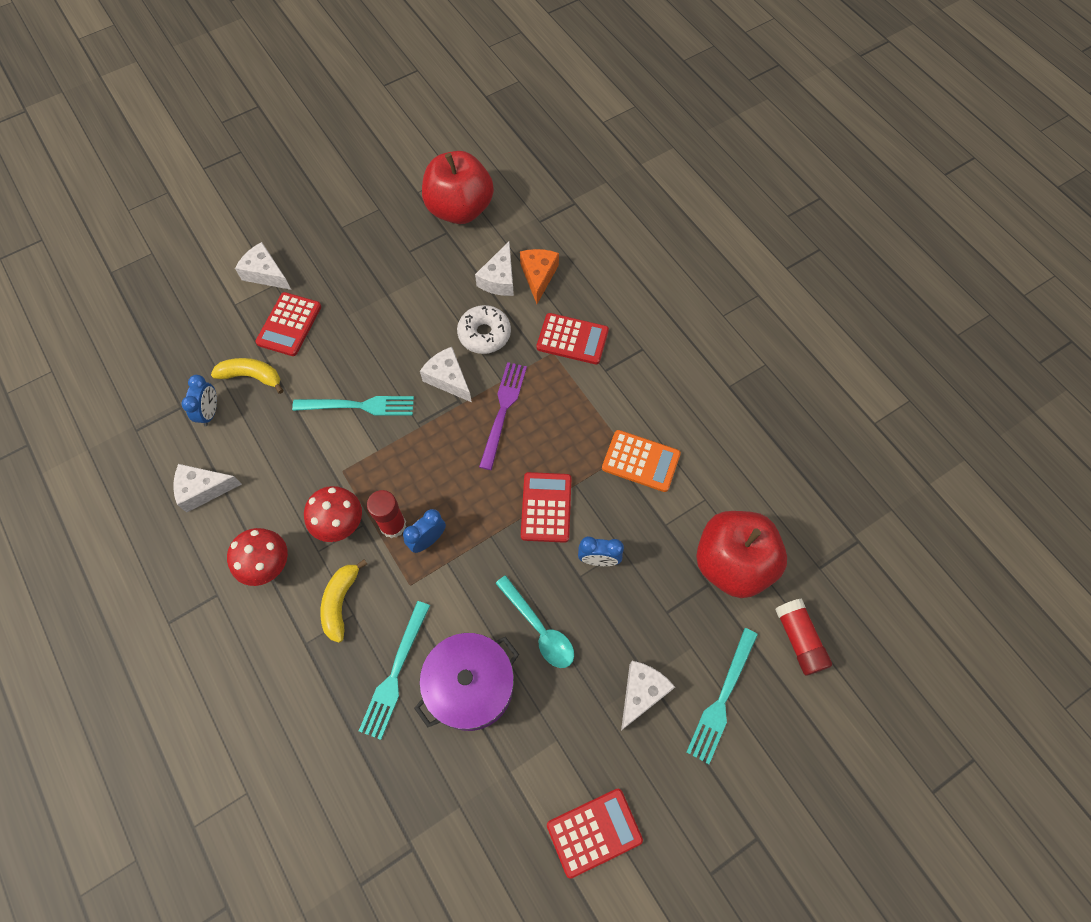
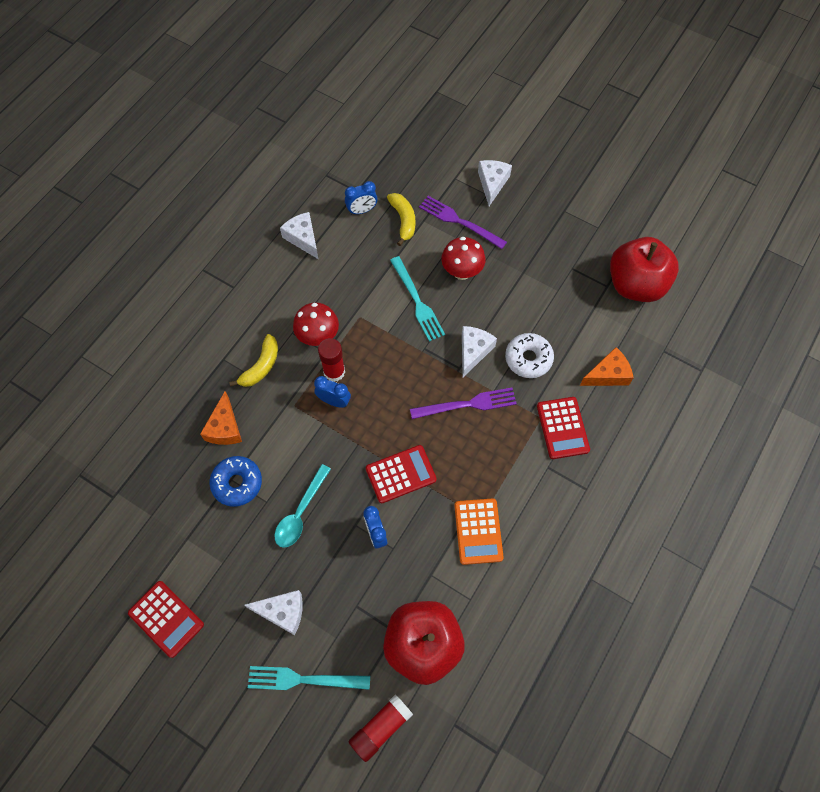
camera: 65 degrees right, 0 degrees up
(268, 566) = (267, 307): red mushroom -> red mushroom (462, 272)
(289, 324) = (458, 221): red calculator -> purple fork
(340, 602) = (261, 366): yellow banana -> yellow banana turned 135 degrees clockwise
(395, 675) = (225, 428): turquoise fork -> orange cheese
(470, 686) = (237, 483): purple pot -> blue donut
(499, 279) = (586, 346): white cheese -> none

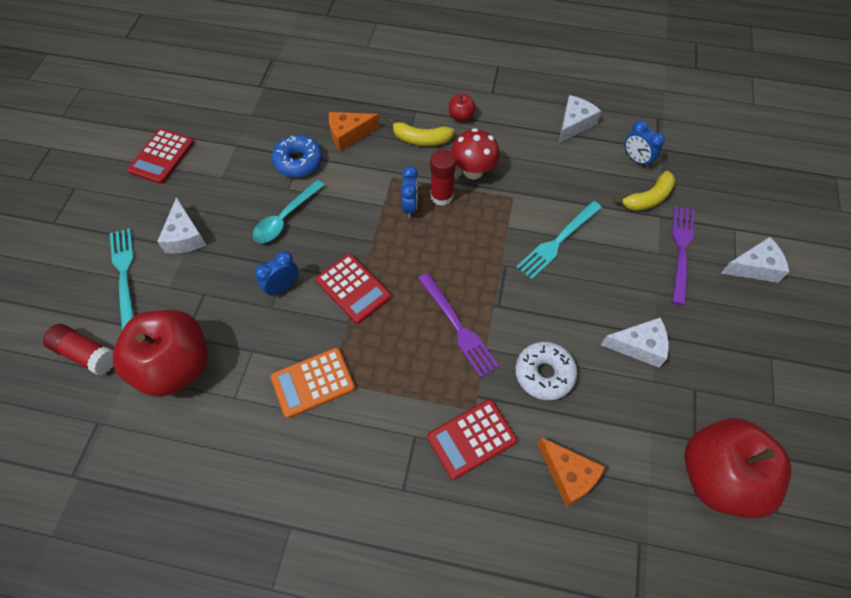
camera: 70 degrees right, 5 degrees down
(250, 323) = (461, 116): none -> red apple
(300, 512) = (285, 218): turquoise spoon -> turquoise spoon turned 60 degrees counterclockwise
(462, 272) = (618, 272): red mushroom -> none
(473, 351) = (525, 313): white cheese -> white cheese (639, 346)

